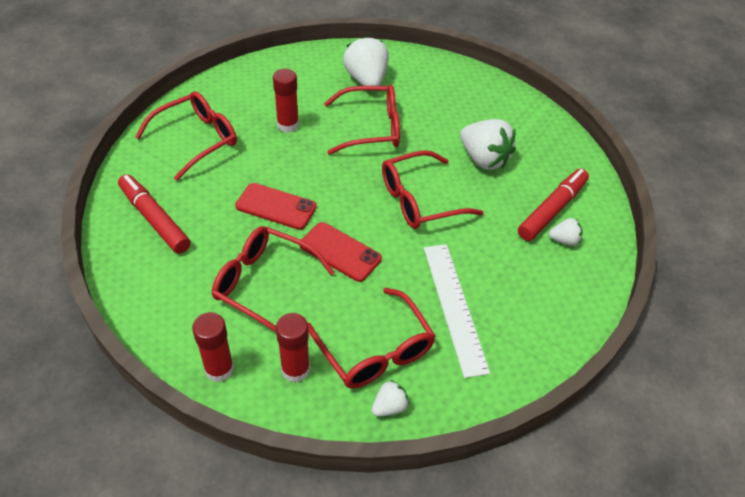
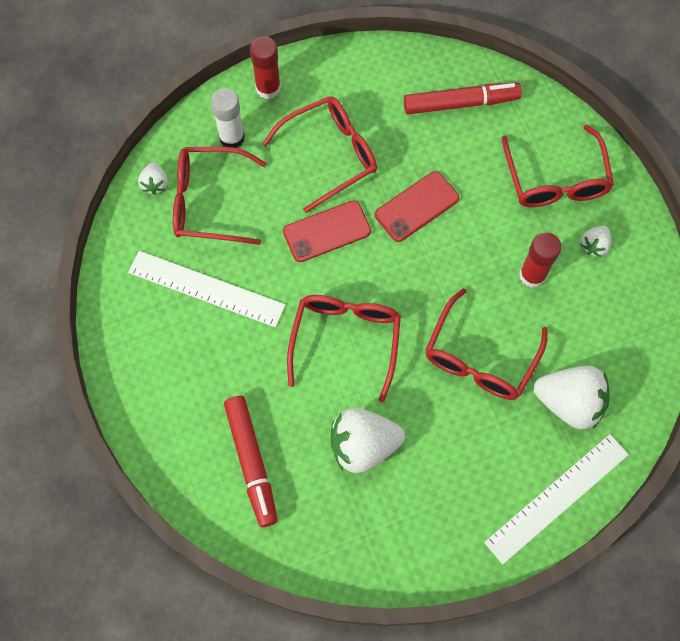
camera: 125 degrees right, 20 degrees up
(295, 369) = (232, 137): red glue stick -> white glue stick
(431, 66) = (557, 498): none -> white ruler
(564, 240) = (209, 442): white strawberry -> white strawberry (594, 245)

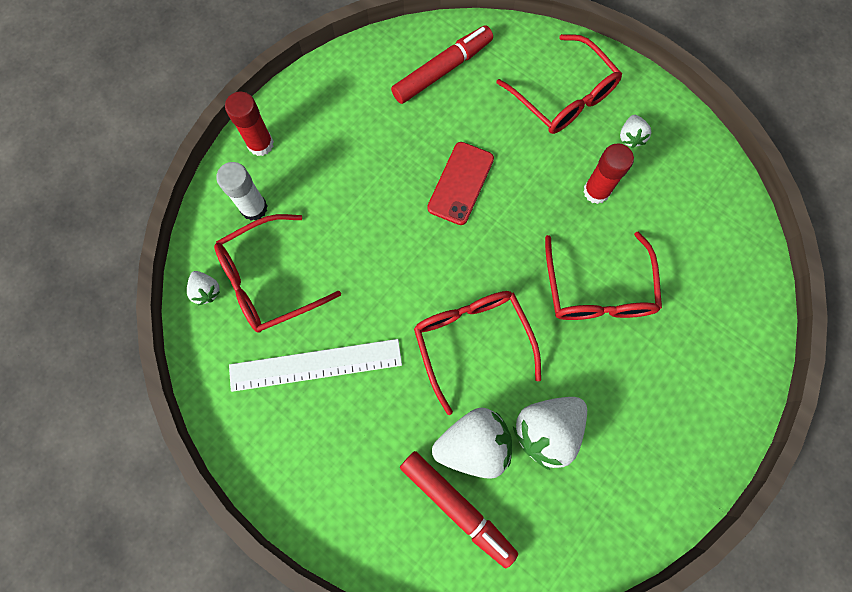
camera: 30 degrees left, 5 degrees up
(327, 231) = (394, 249): red phone -> none
(330, 155) = (355, 176): red glasses -> none
(557, 498) = (738, 379): white ruler -> none
(569, 402) = (695, 287): white strawberry -> white strawberry (473, 445)

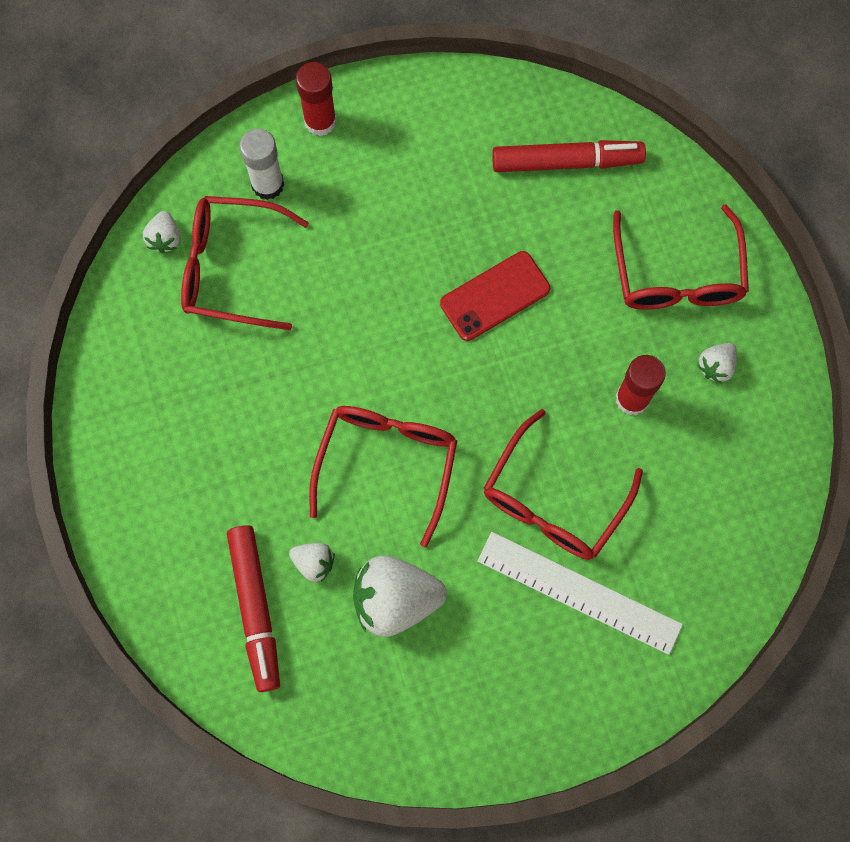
camera: 35 degrees right, 0 degrees up
(315, 364) = (218, 381): white ruler -> white ruler (579, 592)
(473, 445) = (314, 563): white strawberry -> white strawberry, size x0.50

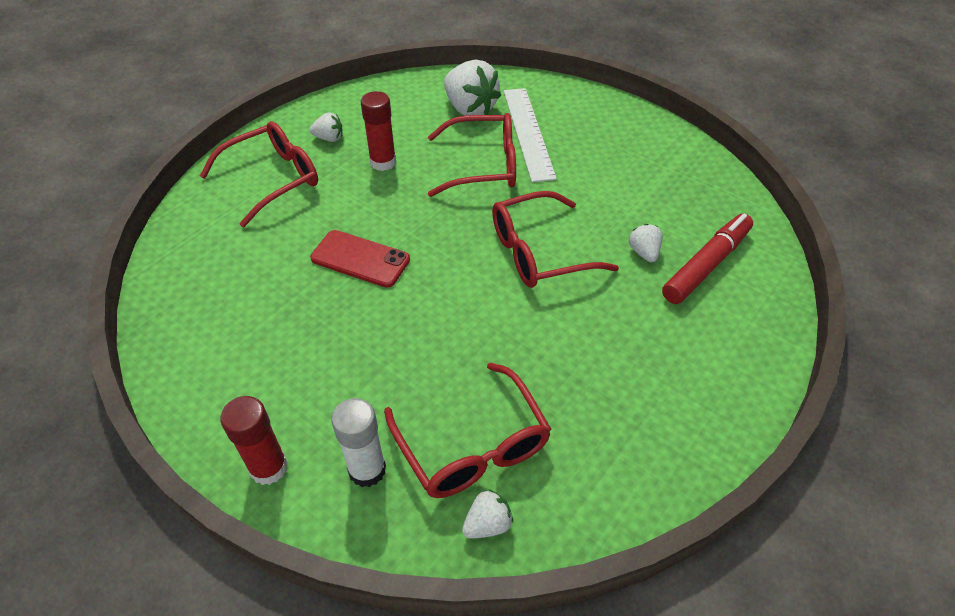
camera: 125 degrees left, 25 degrees down
(395, 599) = (620, 202): white strawberry -> white strawberry (470, 109)
(566, 161) = (210, 273): red marker -> none

